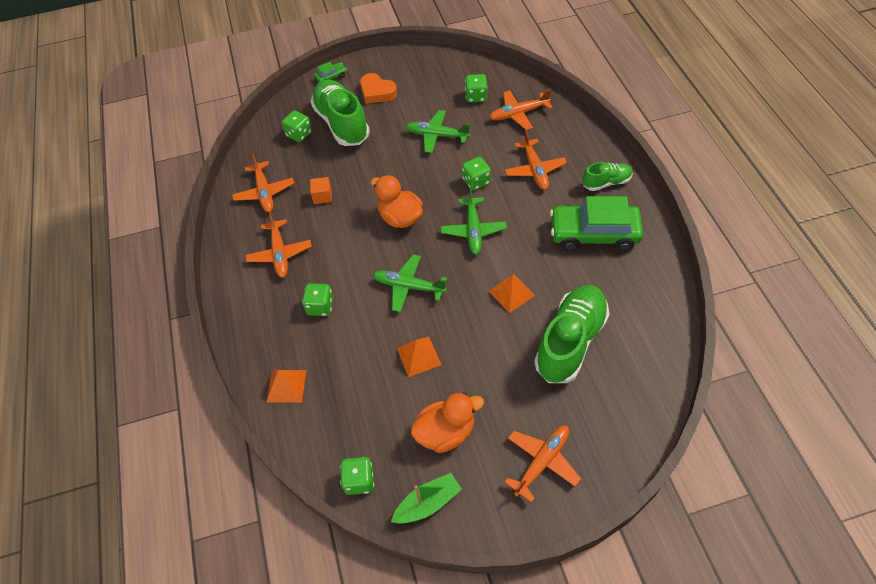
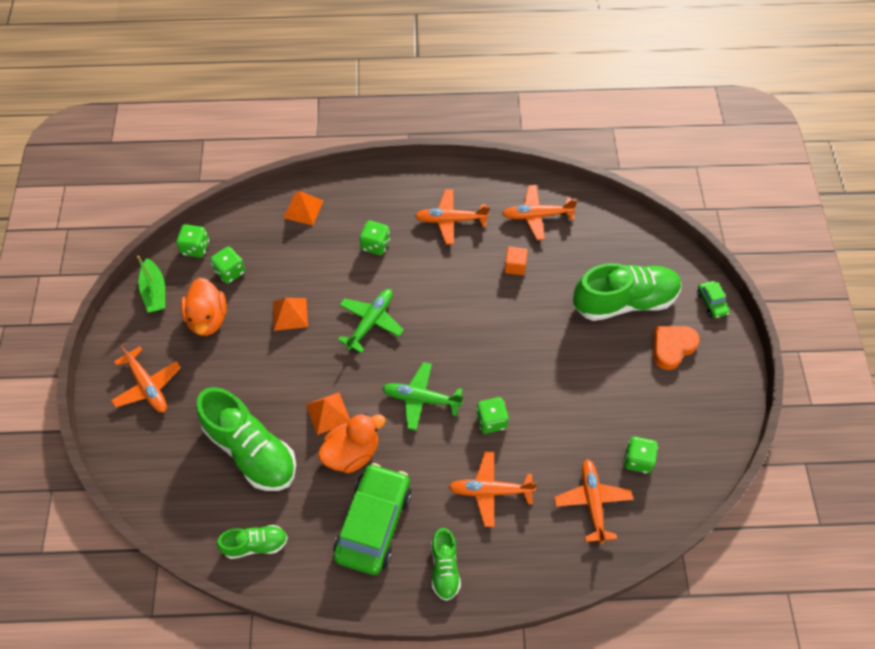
camera: 100 degrees right, 5 degrees up
(299, 134) = (617, 257): green dice -> green dice (230, 272)
(400, 218) = (462, 332): orange duck -> orange duck (352, 452)
(437, 135) = (577, 397): green plane -> none
(651, 309) = (255, 544): none -> green shoe

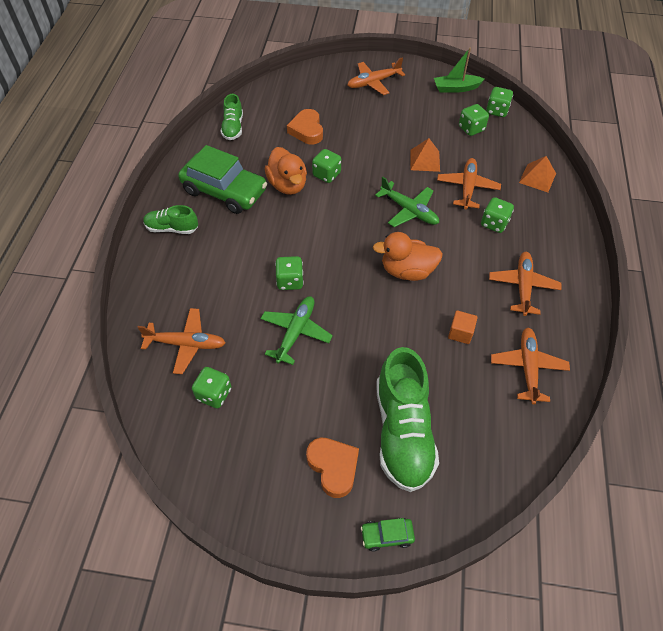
camera: 100 degrees right, 5 degrees down
(208, 318) = (427, 114): orange duck -> orange duck (407, 271)
(251, 450) = (307, 130): green shoe -> orange heart
(328, 413) = (326, 174): orange pyramid -> green dice
(421, 399) = (324, 235): green plane -> green plane (295, 332)
(490, 491) = (224, 269): orange plane -> orange plane (467, 188)

